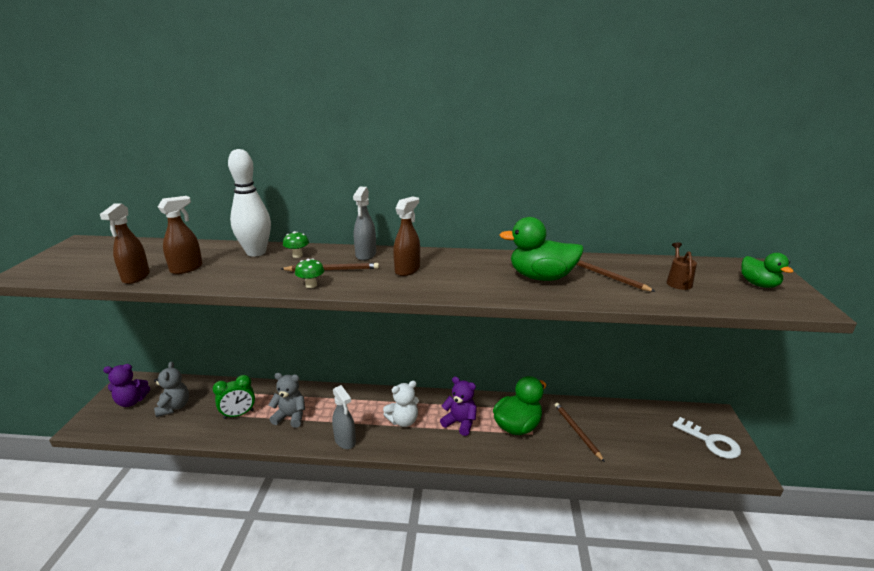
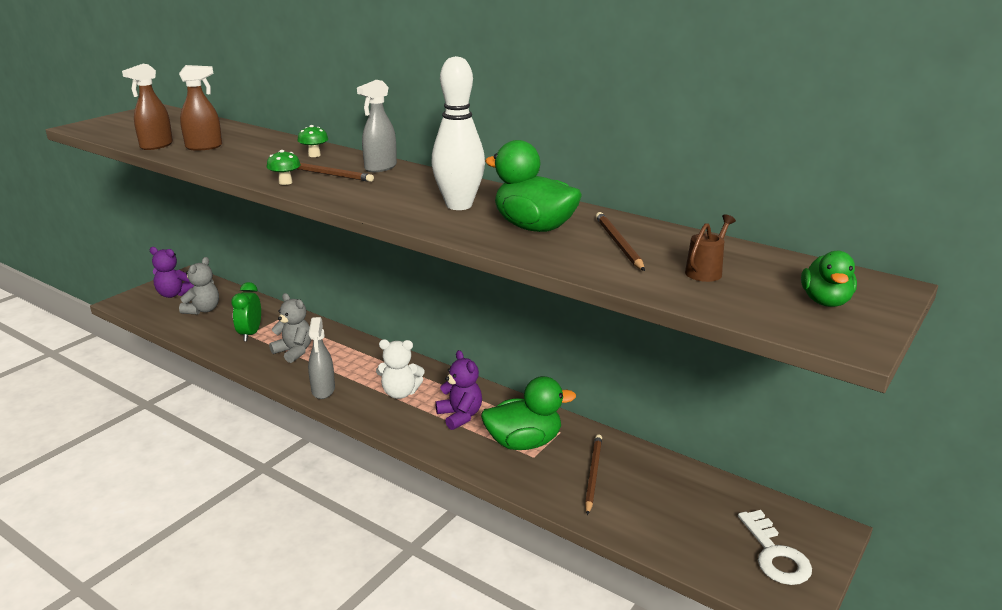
camera: 30 degrees right, 0 degrees up
(238, 414) = (250, 334): green clock -> green clock turned 90 degrees clockwise
(256, 252) = (281, 145): white bowling pin -> white bowling pin (459, 205)
(407, 270) = (398, 189): brown spray bottle -> none

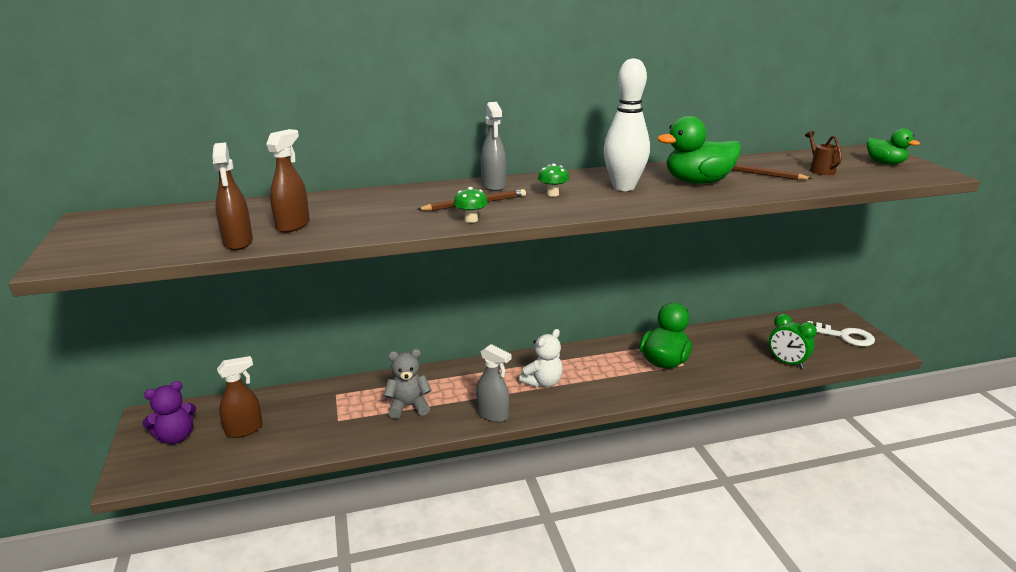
camera: 50 degrees left, 0 degrees up
(203, 310) = (244, 430): grey teddy bear -> brown spray bottle
(250, 334) = (340, 418): green clock -> green clock (787, 362)
(314, 155) = (414, 196): green mushroom -> green mushroom (552, 194)
(460, 416) = (604, 371): purple teddy bear -> none
(593, 474) = (723, 353): brown pencil -> none

